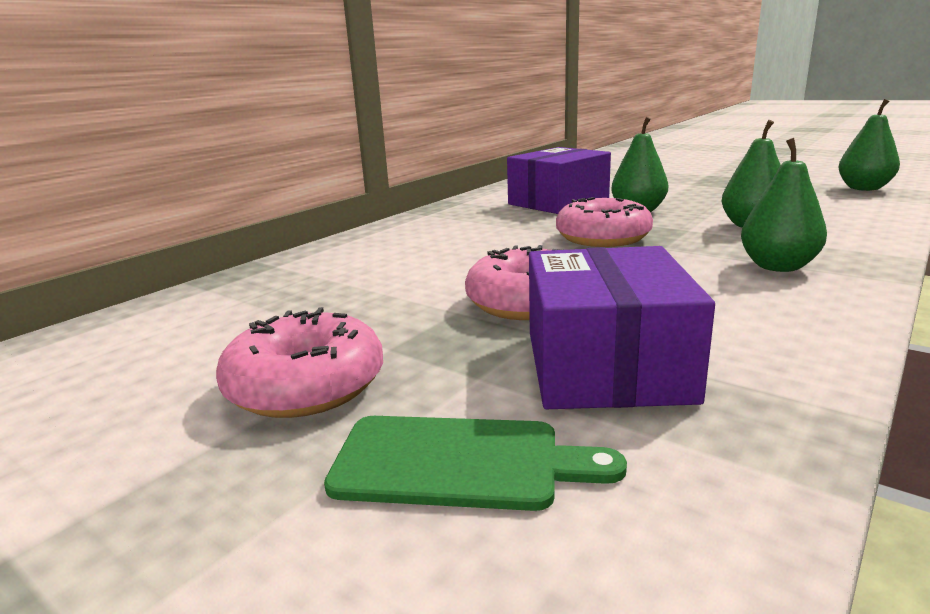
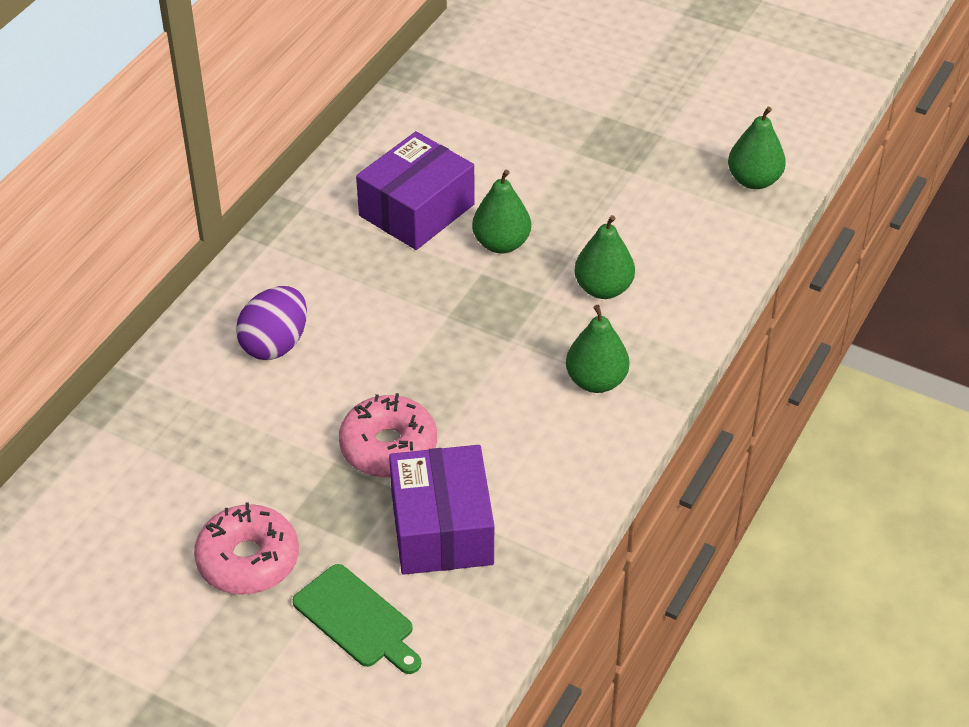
camera: 10 degrees left, 25 degrees up
(415, 250) = (275, 344): none -> purple egg
(458, 462) = (357, 619): green cutting board -> green cutting board turned 45 degrees clockwise
(603, 237) = (458, 316): pink donut -> none

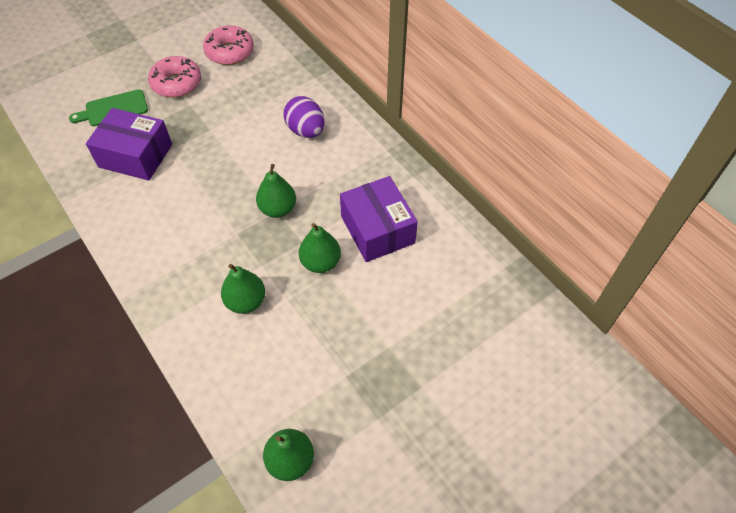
camera: 115 degrees right, 10 degrees up
(388, 447) = (202, 153): pink donut -> pink donut (230, 52)
(596, 381) = (176, 263): green pear -> green pear (278, 209)

